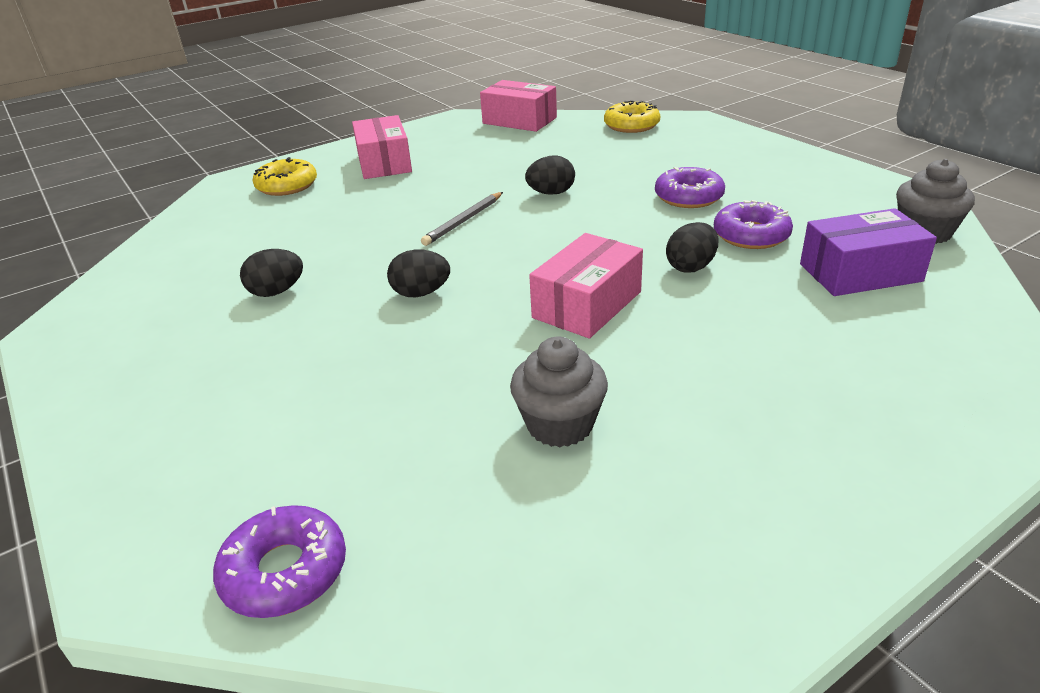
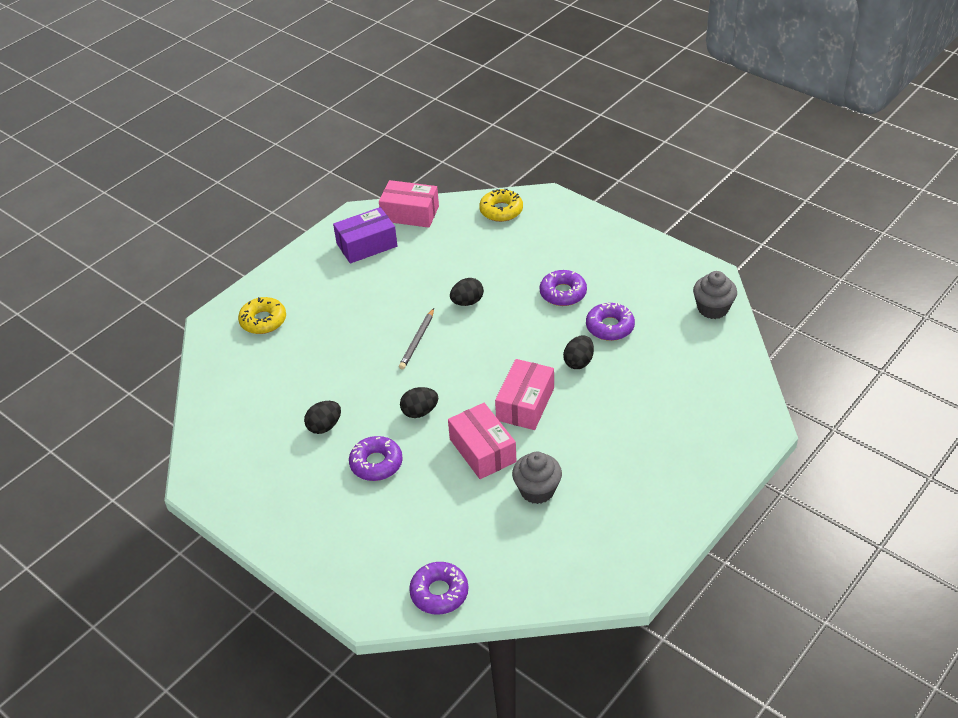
camera: 15 degrees left, 10 degrees up
(316, 345) = (376, 463): none -> purple donut
(384, 163) = (325, 283): pink box -> pink box (482, 450)
(860, 272) = (677, 351): purple box -> purple box (366, 245)

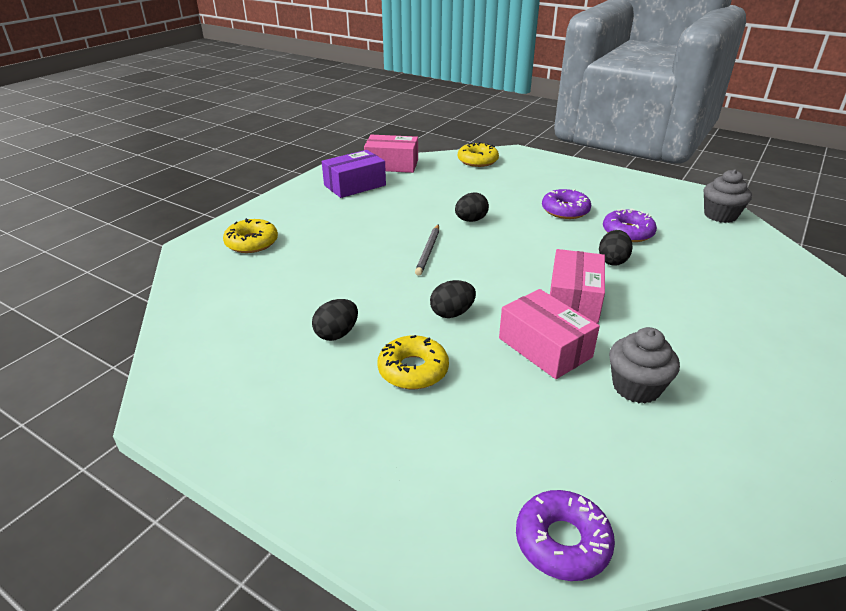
camera: 10 degrees left, 10 degrees down
(376, 463) = (413, 370): purple donut -> yellow donut

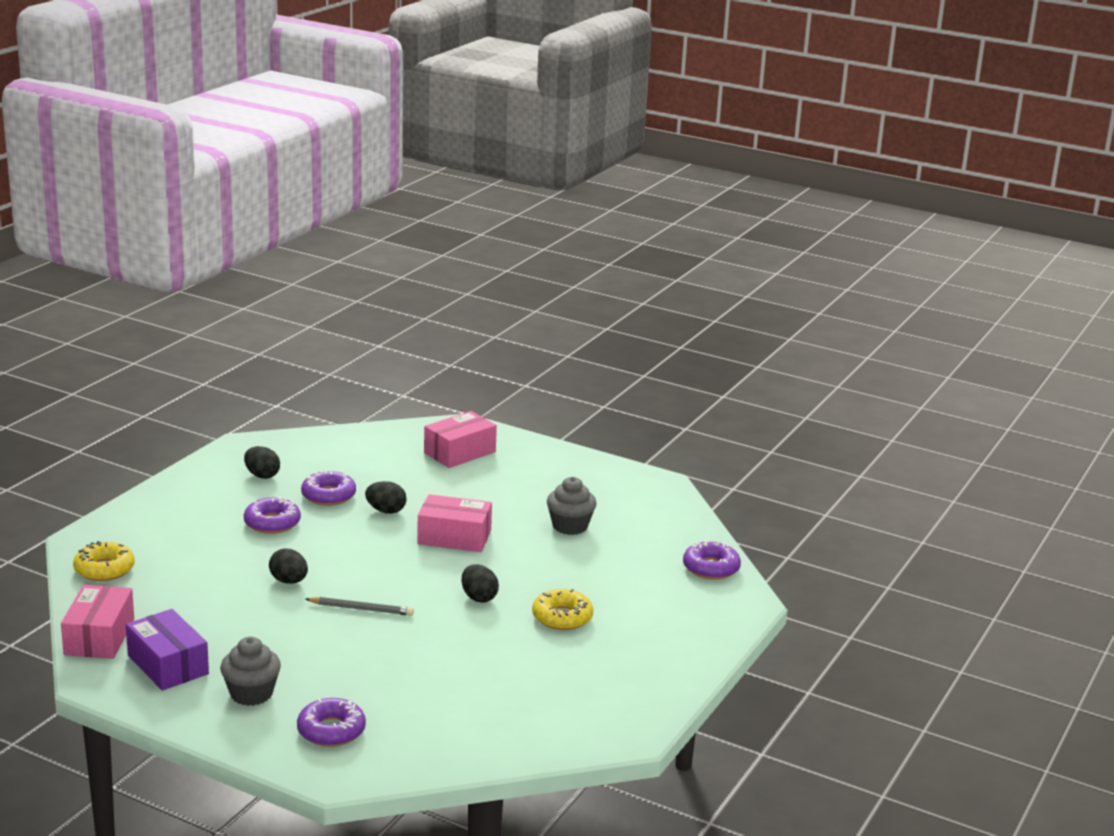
camera: 95 degrees left, 10 degrees down
(252, 242) = (331, 731): yellow donut -> purple donut
(337, 334) = (515, 657): black egg -> black egg (262, 475)
(545, 347) = (526, 557): pink box -> pink box (459, 452)
(720, 215) = (297, 444): grey cupcake -> grey cupcake (251, 694)

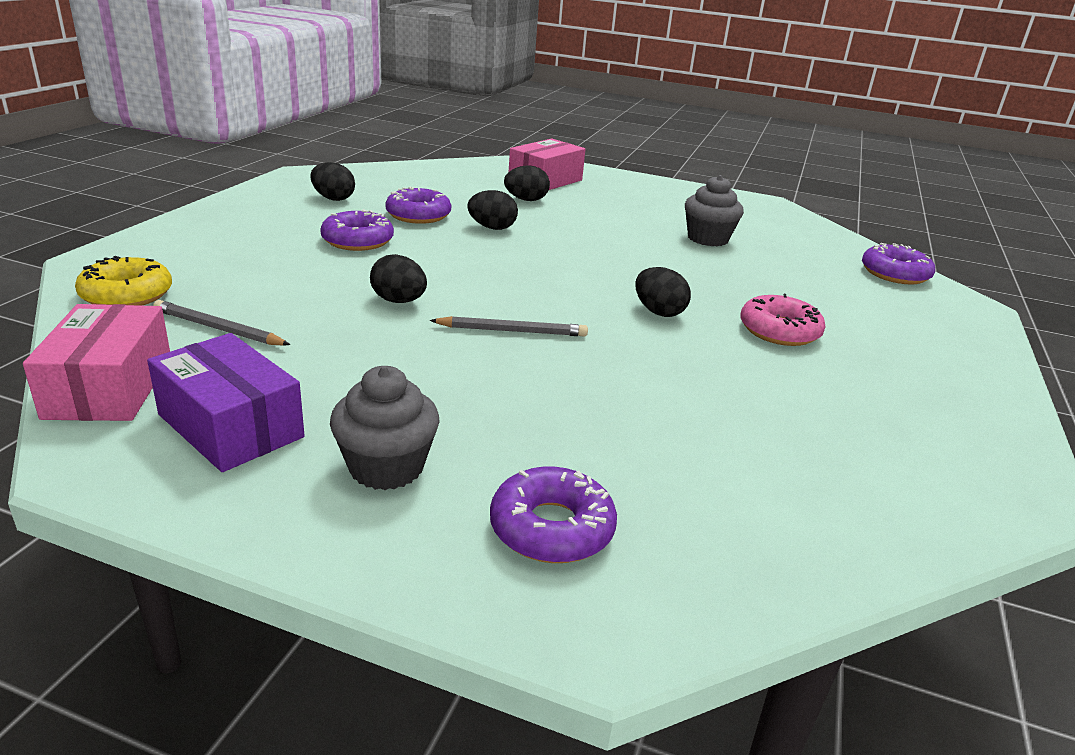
camera: 10 degrees left, 5 degrees up
(164, 599) = (218, 329): none -> grey pencil
(430, 478) = (526, 200): none -> black egg
(454, 537) = (586, 251): pink box -> none
(562, 617) = (779, 331): yellow donut -> pink donut

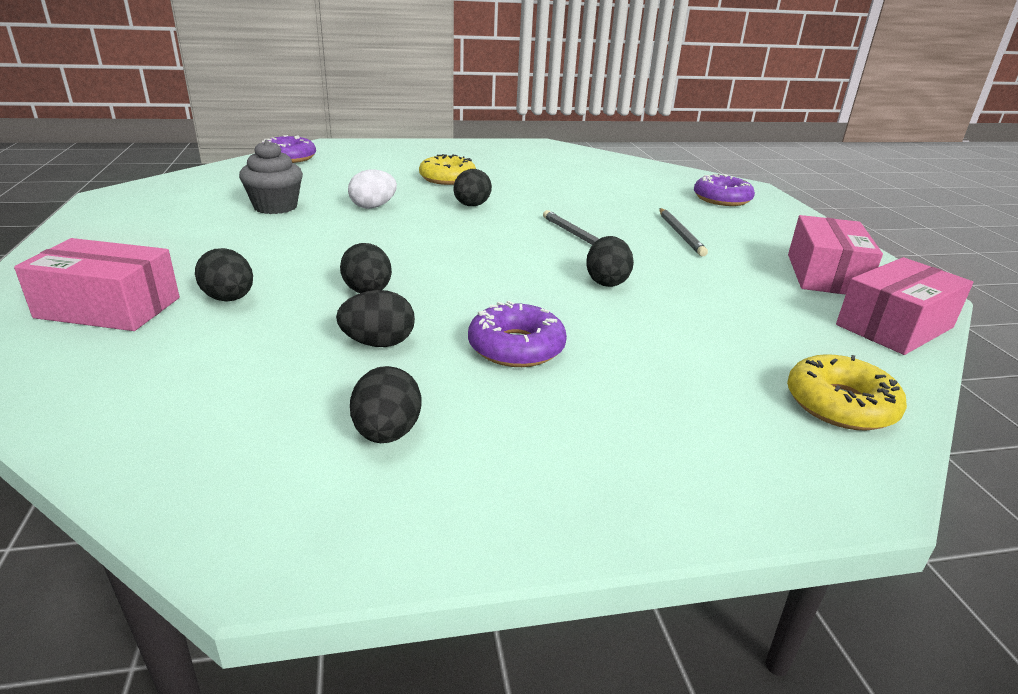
camera: 120 degrees left, 0 degrees up
(218, 329) = (777, 328): grey pencil -> grey pencil (680, 234)
(230, 426) = (825, 275): purple box -> pink box
(386, 467) = (761, 232): grey cupcake -> none
(418, 215) = (378, 343): purple donut -> black egg
(685, 270) = (373, 207): none -> white egg
(779, 331) = (447, 178): pink donut -> yellow donut

